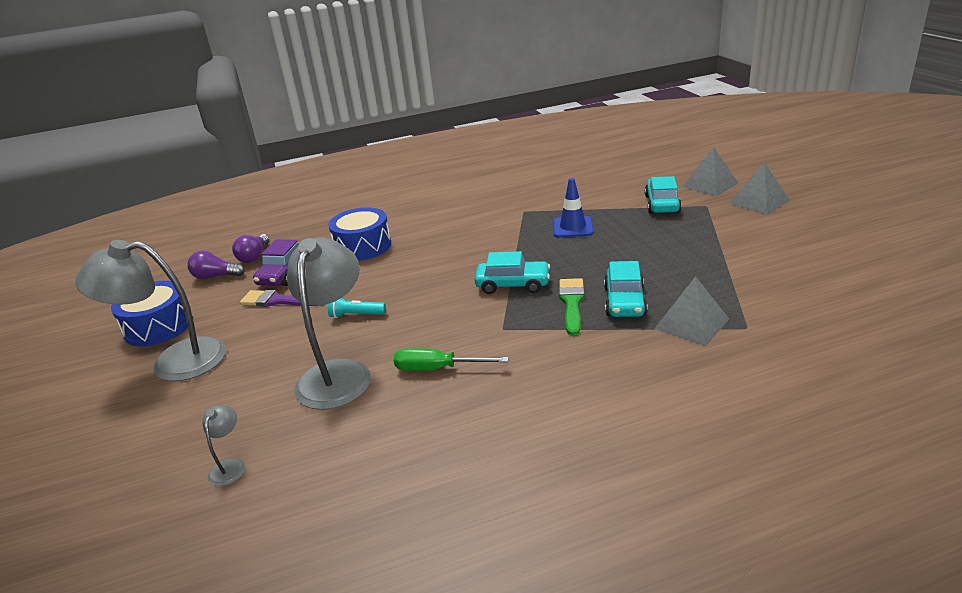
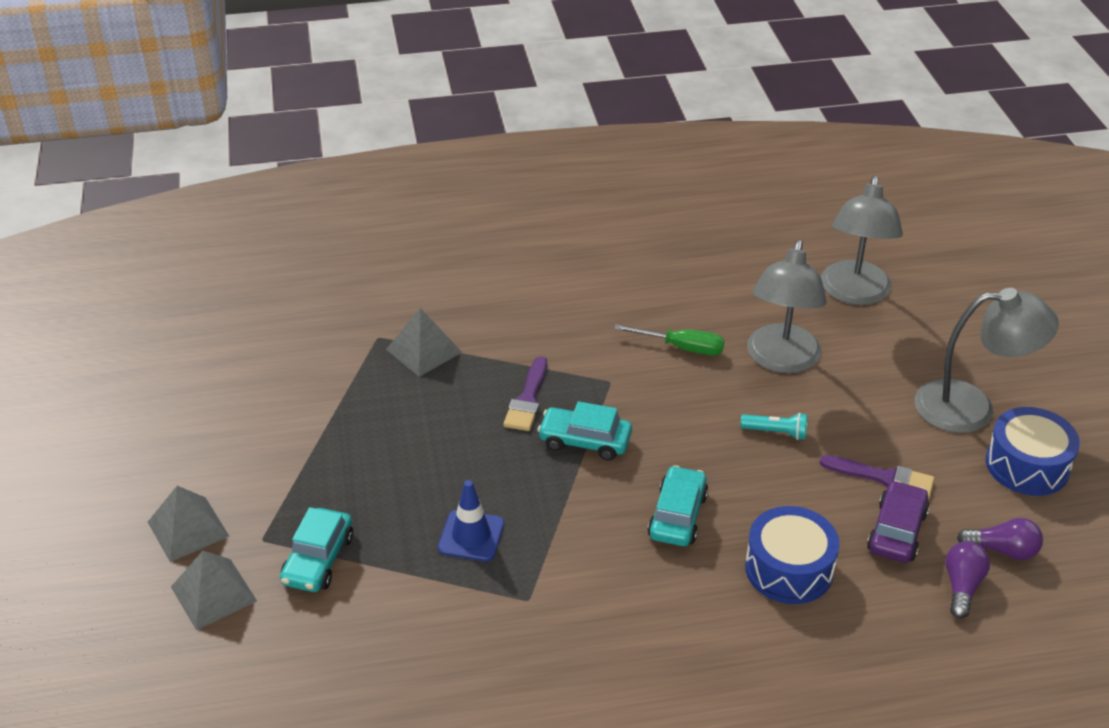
camera: 175 degrees left, 10 degrees up
(230, 466) = (854, 293): grey lamp -> grey lamp, size x2.40
(572, 303) = (527, 399): green brush -> purple brush
(624, 302) = (472, 390): turquoise car -> turquoise car (677, 516)

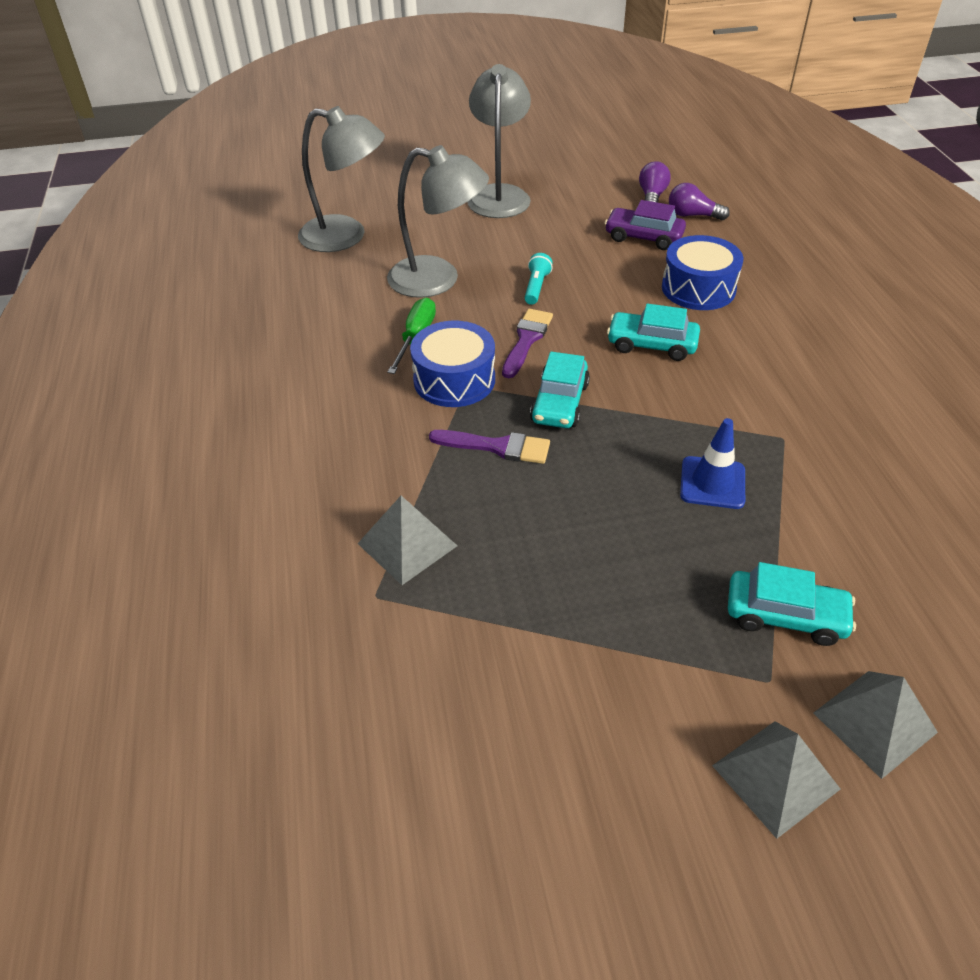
camera: 90 degrees left, 5 degrees up
(884, 478) = (585, 238): purple brush -> purple brush (526, 340)
(1027, 465) = (562, 179): blue drum -> blue drum (454, 380)

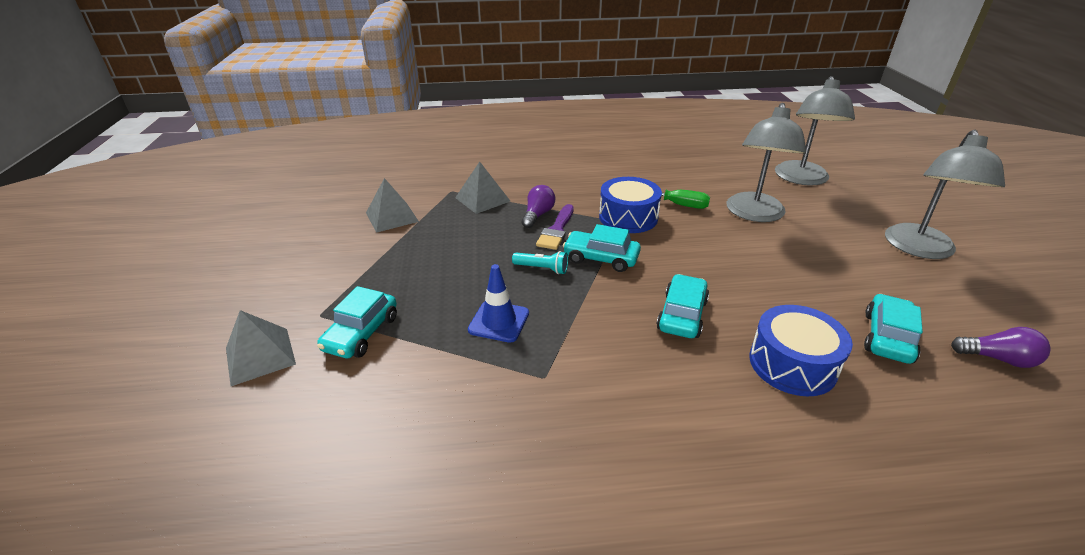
camera: 95 degrees right, 10 degrees down
(499, 195) = (920, 249): grey lamp -> grey lamp turned 105 degrees clockwise
(526, 340) = (679, 249): purple brush -> none
(536, 287) = (759, 259): turquoise flashlight -> turquoise flashlight (542, 269)
(643, 237) = (887, 337): purple car -> turquoise car
(692, 215) = (971, 389): purple light bulb -> purple light bulb (538, 215)
(775, 777) = (261, 304): grey pyramid -> grey pyramid (392, 217)

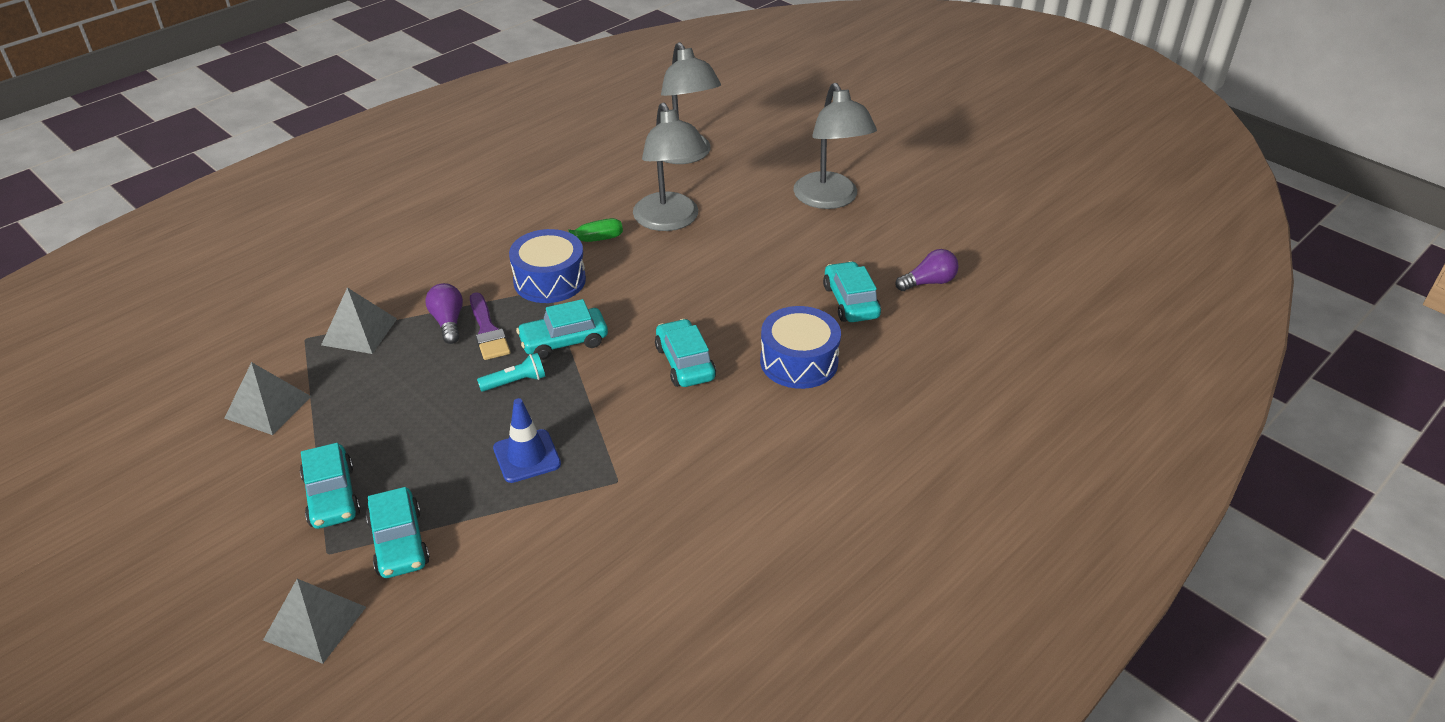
camera: 40 degrees left, 5 degrees up
(362, 282) = (332, 496): none -> turquoise car

